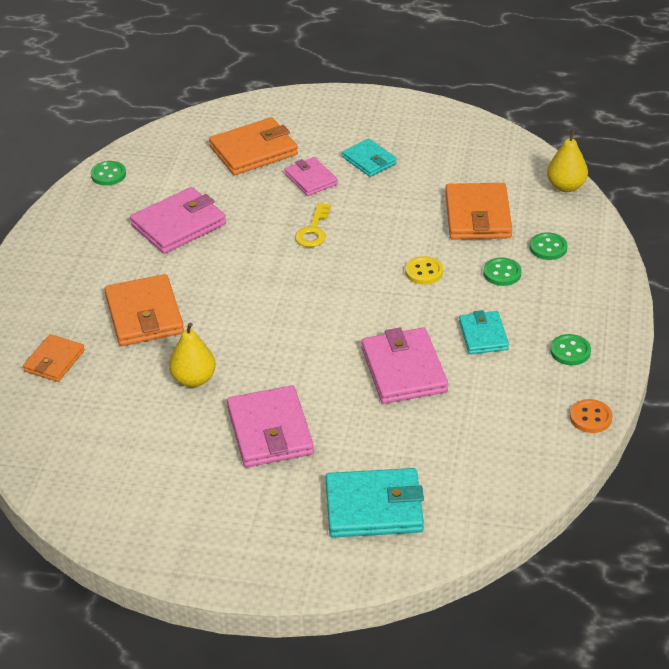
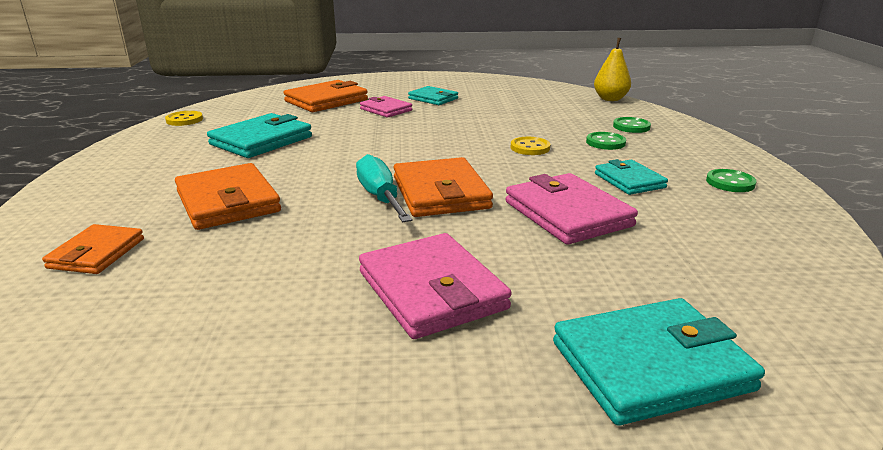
camera: 15 degrees left, 15 degrees down
(108, 175) = (184, 120): green button -> yellow button
(179, 225) = (261, 141): pink wallet -> turquoise wallet
(193, 379) = (303, 250): yellow pear -> none
(264, 326) = (380, 197): none -> turquoise screwdriver
(313, 230) = (403, 134): yellow key -> none
(477, 216) = (551, 116): orange wallet -> orange wallet (440, 193)
(590, 417) = (819, 229): orange button -> none

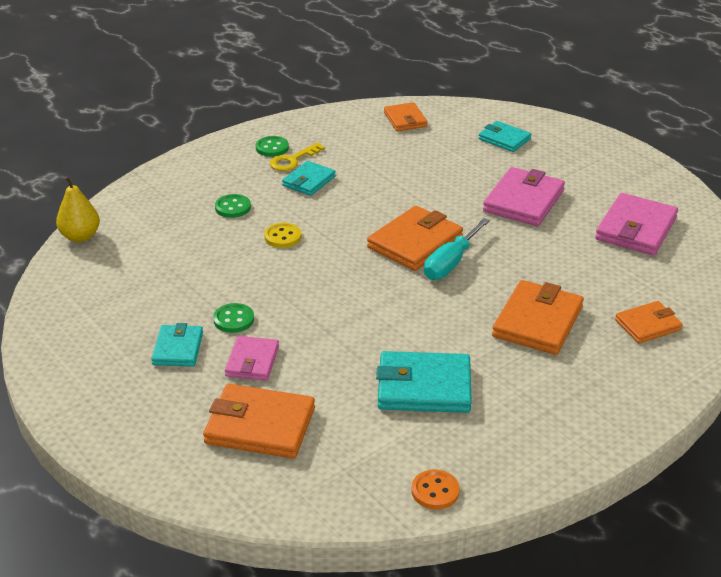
camera: 125 degrees left, 10 degrees up
(184, 120) = (435, 491): yellow button -> orange button
(567, 214) = (389, 189): pink wallet -> pink wallet (636, 229)
(631, 127) = (174, 205): green button -> green button (233, 319)
(651, 366) = (504, 139): turquoise wallet -> turquoise wallet, size x0.61
(689, 185) = (292, 160): none -> yellow key
(787, 291) = (405, 119): none -> orange wallet

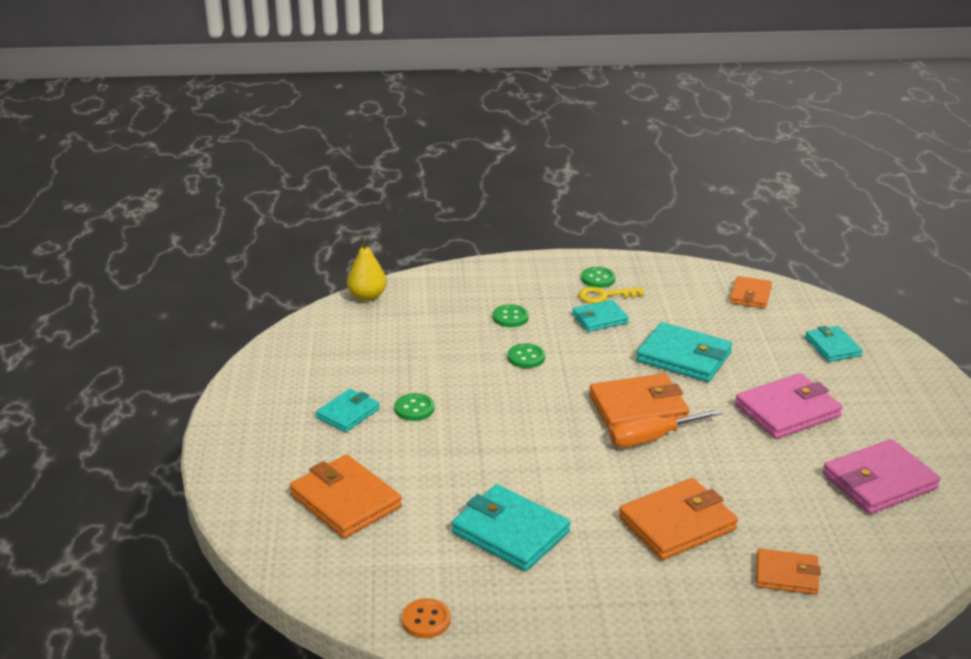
camera: 35 degrees right, 5 degrees down
(252, 361) = (393, 448): pink wallet -> none
(283, 237) = (526, 357): yellow button -> green button
(407, 188) = (684, 357): none -> turquoise wallet
(450, 263) = (652, 438): turquoise screwdriver -> orange screwdriver

